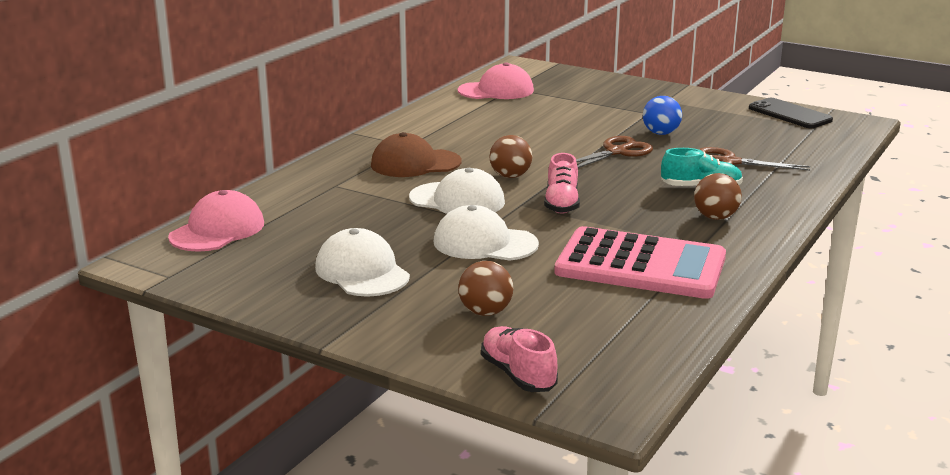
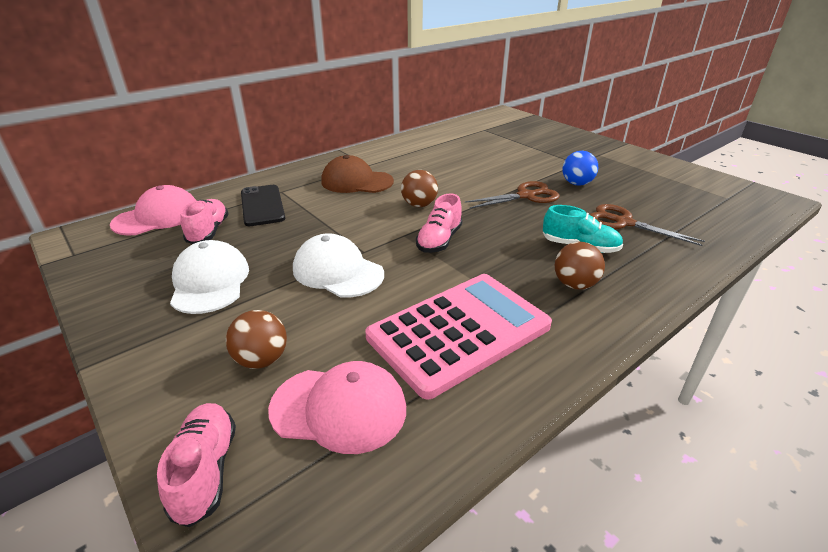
camera: 20 degrees right, 10 degrees up
(300, 233) = (208, 232): none -> pink shoe
(457, 200) = (356, 221): white cap -> none
(496, 90) = (470, 130): pink cap -> pink cap (339, 408)
(640, 265) = (459, 332): pink calculator -> pink calculator turned 75 degrees counterclockwise
(789, 114) = (708, 182): black phone -> black phone (262, 205)

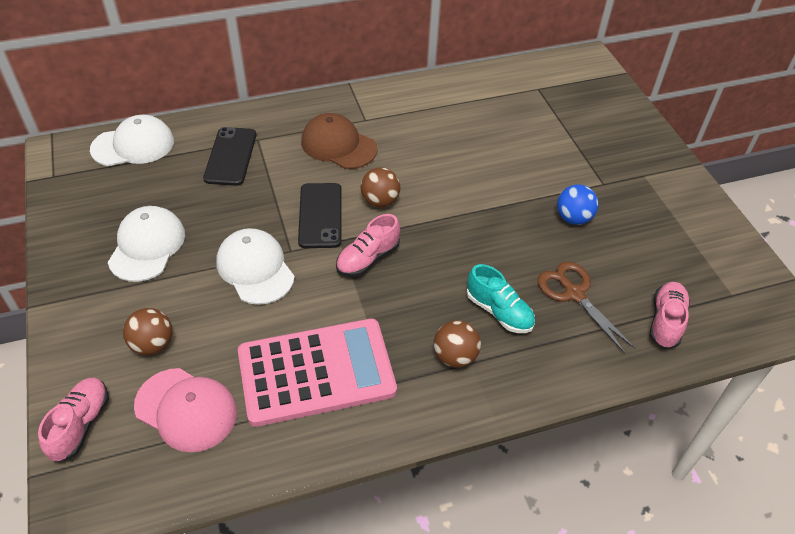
camera: 20 degrees right, 15 degrees up
(157, 217) = (133, 145): pink cap -> white cap
(208, 232) = (169, 180): pink shoe -> pink shoe (665, 321)
(374, 224) = (320, 215): none -> black phone
(526, 196) = (500, 221): brown scissors -> none

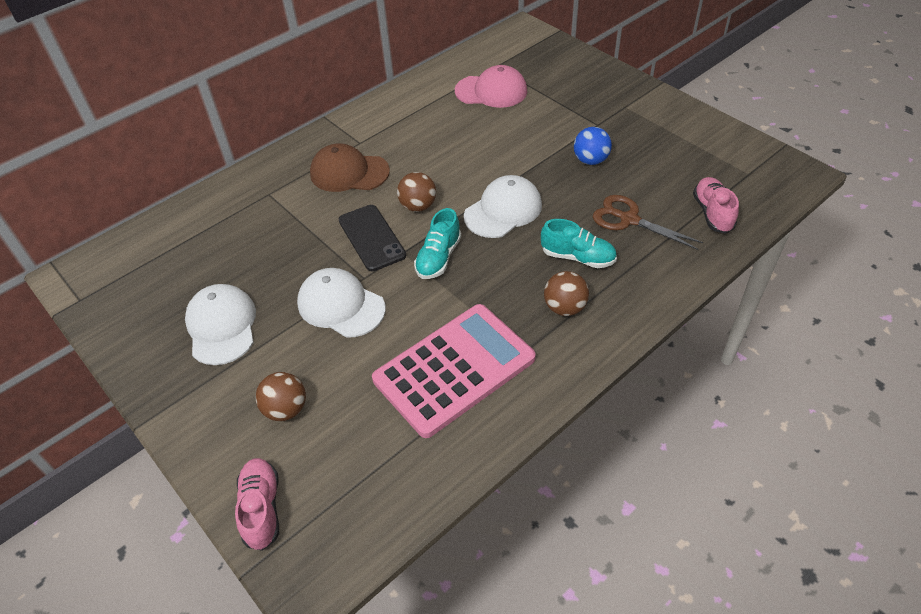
camera: 20 degrees left, 0 degrees up
(133, 145) = (146, 242): white cap -> white cap (503, 210)
(186, 409) = (356, 451): pink cap -> pink cap (491, 91)
(230, 156) = (252, 218): black phone -> none
(368, 259) = (438, 258): pink shoe -> turquoise shoe

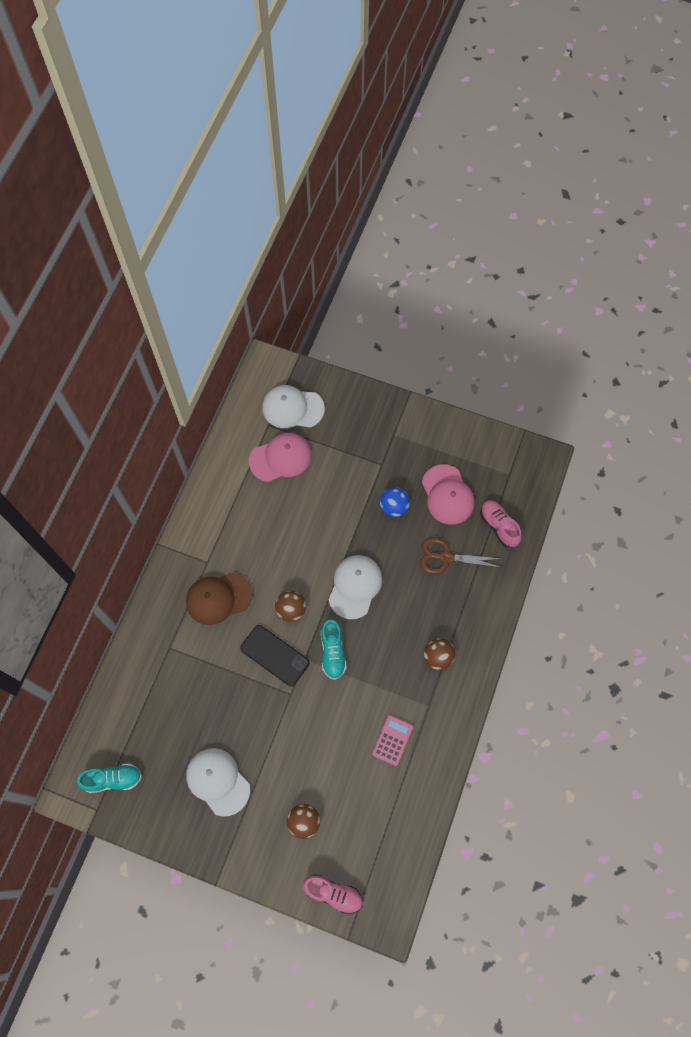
camera: 30 degrees left, 20 degrees up
(262, 509) = (333, 893): pink shoe -> pink shoe turned 150 degrees clockwise
(341, 305) = (289, 725): white cap -> white cap (292, 408)
(454, 369) = (392, 740): pink calculator -> pink calculator, size x0.44
(577, 257) = (426, 608): turquoise shoe -> turquoise shoe (113, 779)
(661, 169) = (447, 495): none -> pink cap

